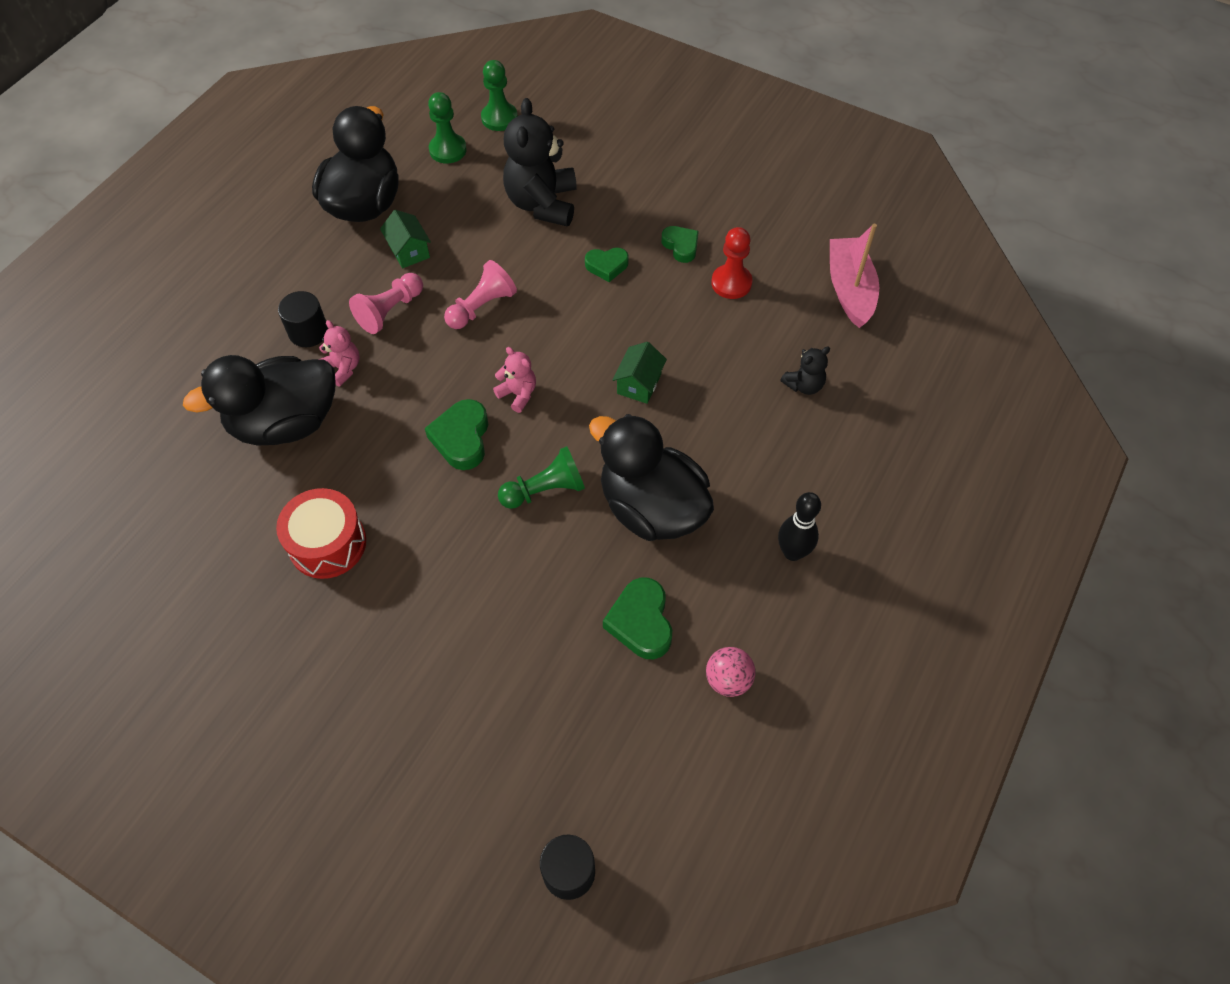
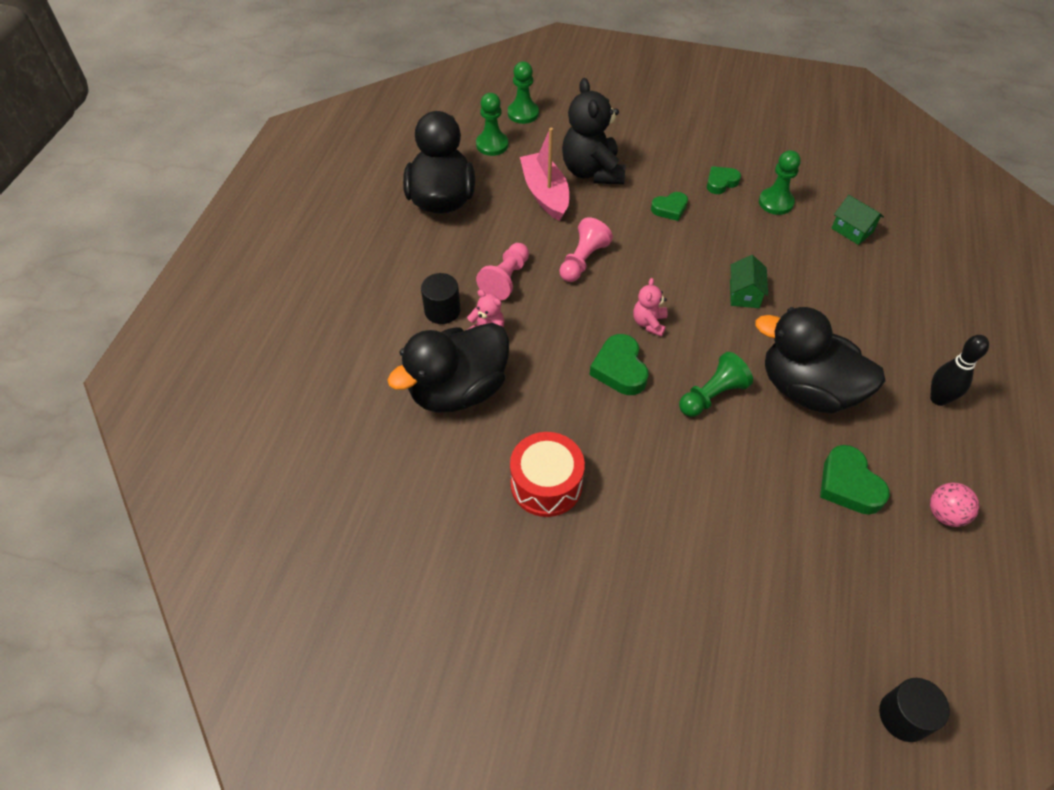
camera: 15 degrees left, 5 degrees down
(409, 251) = (498, 229): green house -> green house (852, 230)
(518, 394) = (649, 323): pink teddy bear -> pink teddy bear turned 105 degrees counterclockwise
(681, 246) = (721, 182): green heart -> green heart turned 75 degrees counterclockwise
(731, 283) = (776, 202): red pawn -> green pawn
(804, 385) = (874, 268): black teddy bear -> none
(849, 289) = (869, 190): pink boat -> pink boat (545, 194)

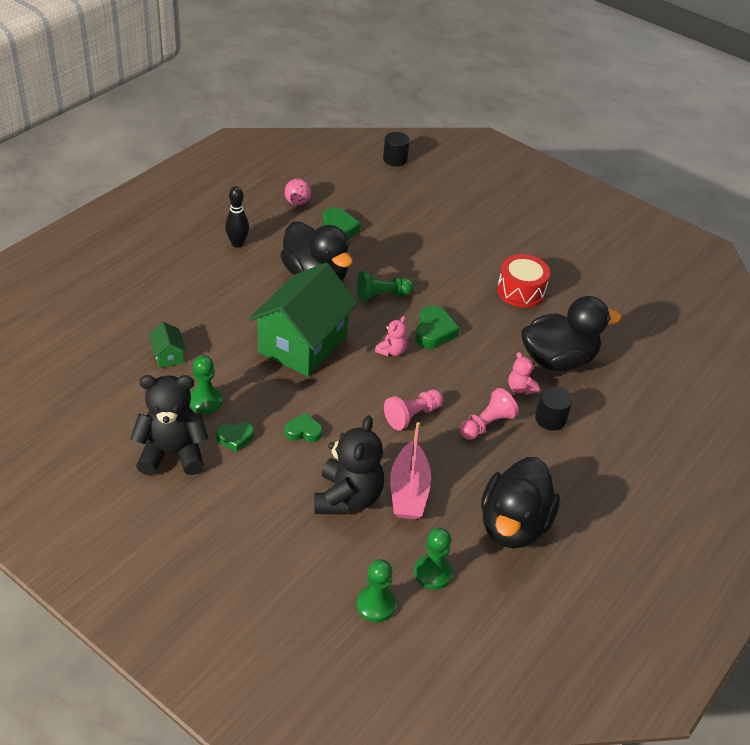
camera: 160 degrees left, 10 degrees down
(744, 294) = (303, 343): green house -> green house, size x2.49
(757, 153) = (172, 453): none -> black teddy bear

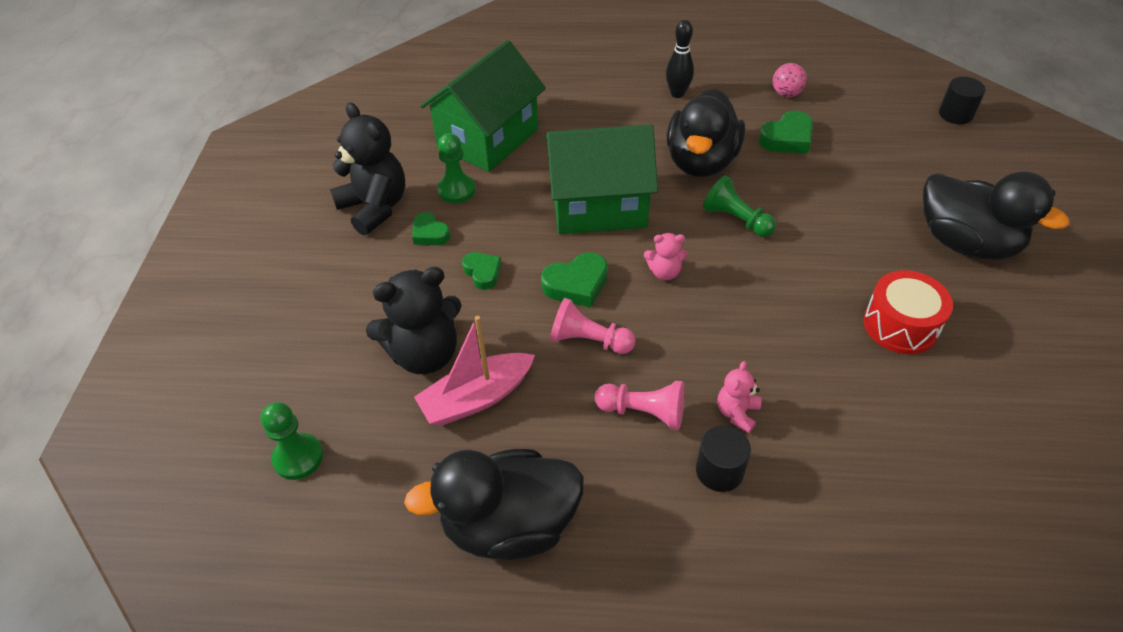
camera: 60 degrees right, 5 degrees up
(168, 355) = (488, 138): green house -> green house, size x2.49
(433, 573) = (377, 484): green pawn -> none
(434, 331) = (735, 288): green heart -> green heart (576, 284)
(558, 360) = (829, 424): black duck -> black duck (965, 243)

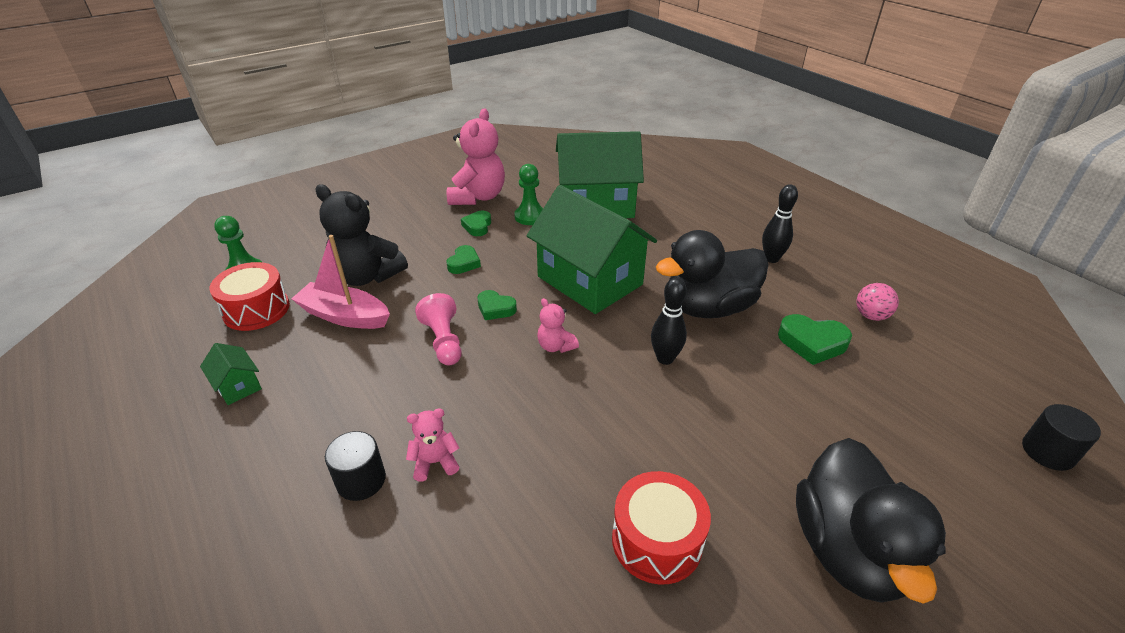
camera: 50 degrees right, 10 degrees down
(375, 208) = (478, 197): black teddy bear -> pink teddy bear
(388, 469) = (256, 310): none -> red drum
(509, 525) = (238, 386): black duck -> green house
(576, 284) = (495, 308): green heart -> green heart, size x0.66
(643, 412) = (393, 404): pink pawn -> none
(736, 220) = (665, 358): green pawn -> black bowling pin

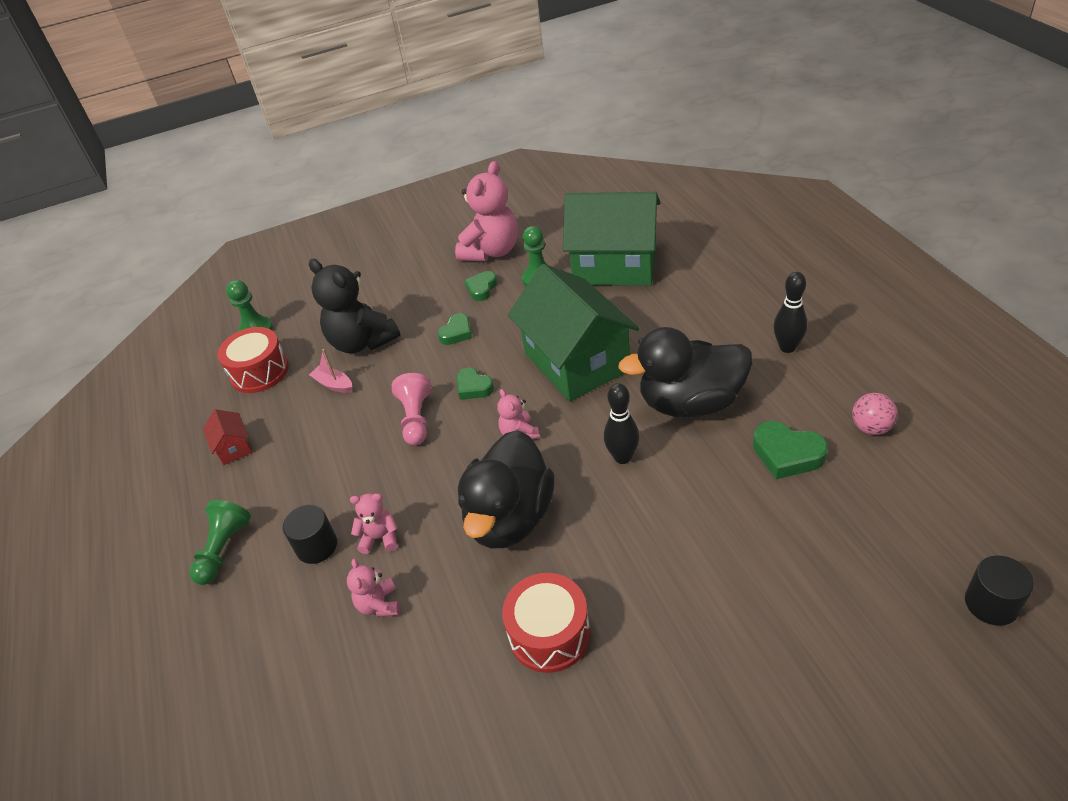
camera: 20 degrees right, 5 degrees up
(238, 386) = (234, 447): green house -> red house
(243, 498) = (224, 549): none -> green pawn
(344, 316) = (334, 384): pink boat -> pink boat, size x0.53
(453, 536) = (379, 604): none -> pink teddy bear
(848, 550) = (723, 669): black duck -> black duck (510, 518)

